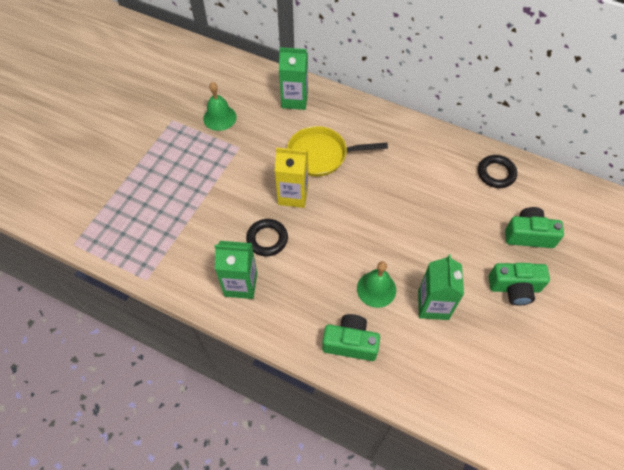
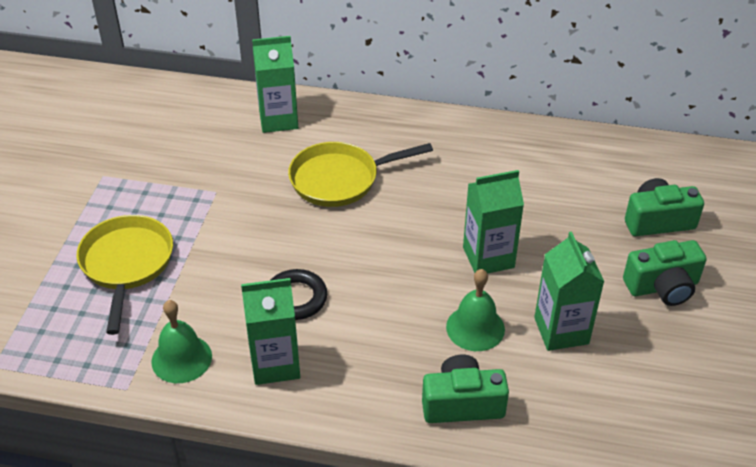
camera: 15 degrees left, 15 degrees down
(170, 189) = (127, 264): none -> yellow pan
(219, 117) = (174, 160): green bell -> green bell (181, 358)
(293, 195) = (315, 236): yellow carton -> none
(401, 237) = (488, 257): none -> green carton
(496, 173) = (588, 157): black ring -> none

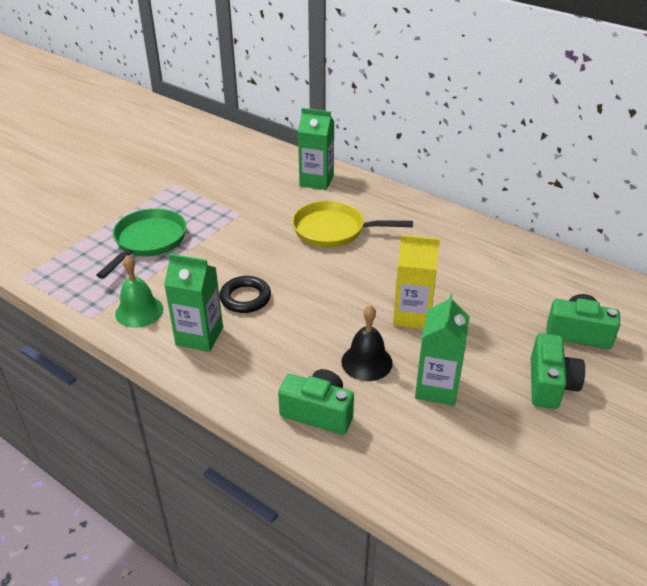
camera: 25 degrees right, 5 degrees down
(127, 264) = (148, 241): yellow pan -> green pan
(475, 328) = (366, 362): green bell -> black bell
(488, 257) = (412, 316): green carton -> yellow carton
(662, 287) = (550, 384): green camera -> green camera turned 90 degrees counterclockwise

